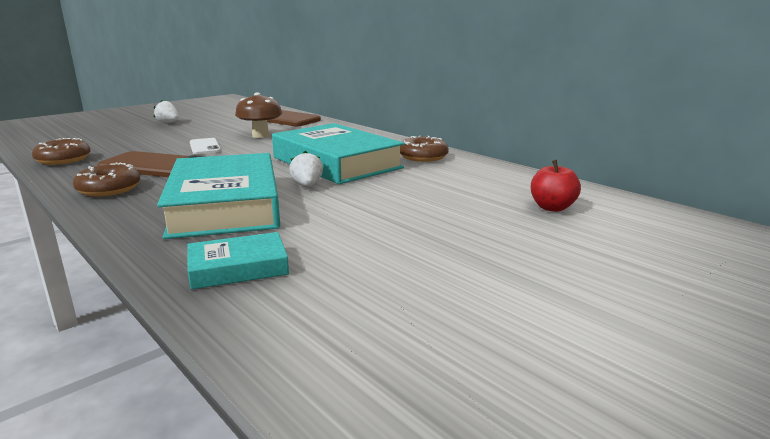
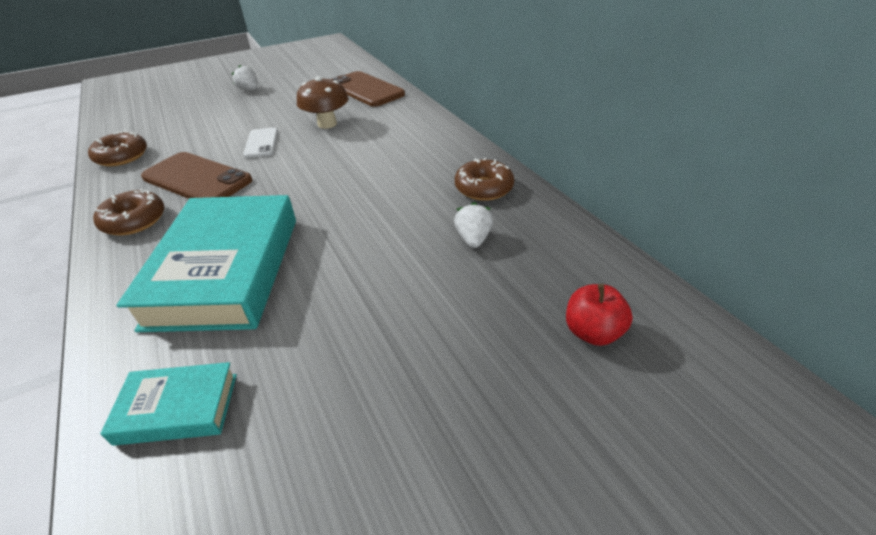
camera: 15 degrees right, 20 degrees up
(307, 185) = (327, 238): white strawberry -> white strawberry (473, 239)
(336, 163) = (380, 191): turquoise book -> none

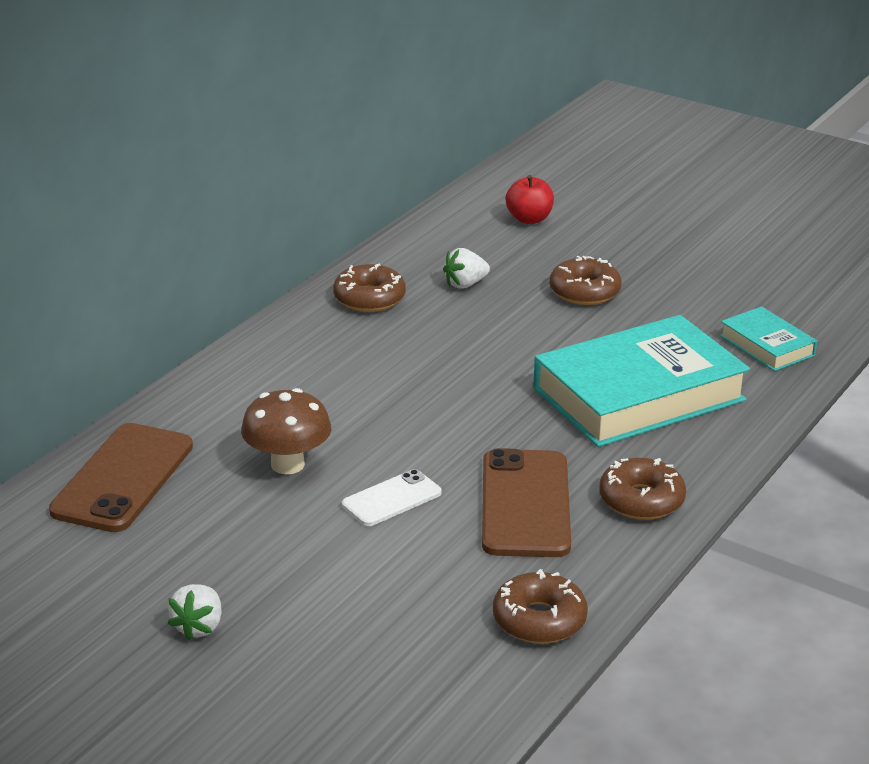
camera: 120 degrees left, 10 degrees down
(405, 308) = (584, 291): none -> brown donut

